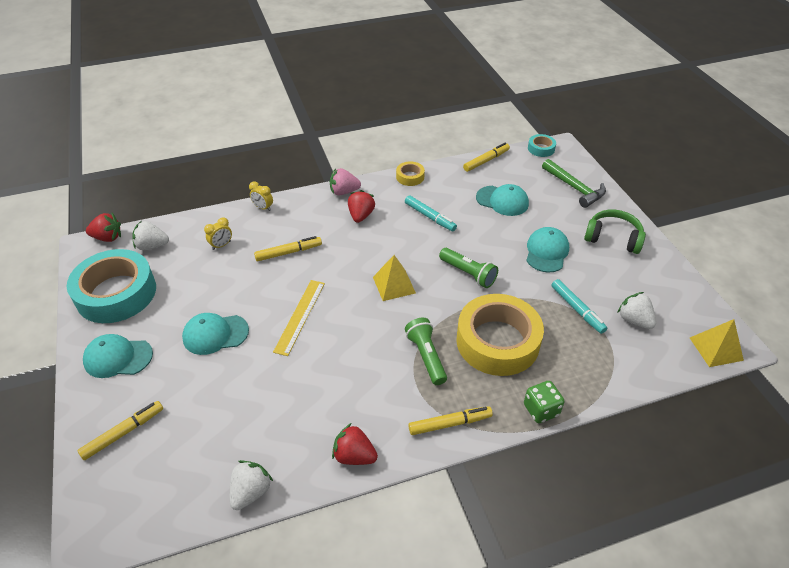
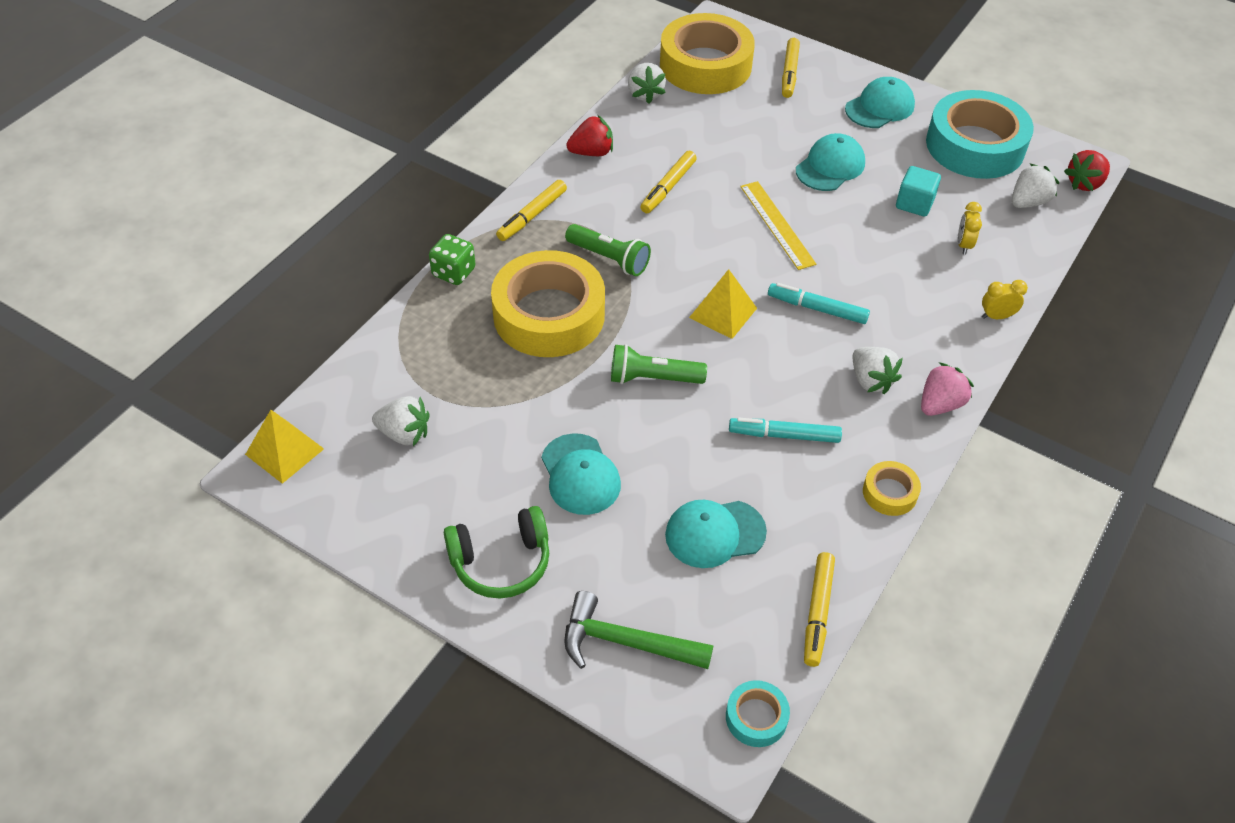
camera: 140 degrees right, 5 degrees up
(167, 491) = (705, 65): none -> yellow tape
(208, 281) = (914, 203): none -> turquoise cube
(288, 252) = (883, 280): yellow marker -> yellow marker (668, 187)
(361, 215) = (871, 380): red strawberry -> white strawberry
(577, 309) = (484, 407): turquoise marker -> turquoise marker (817, 309)

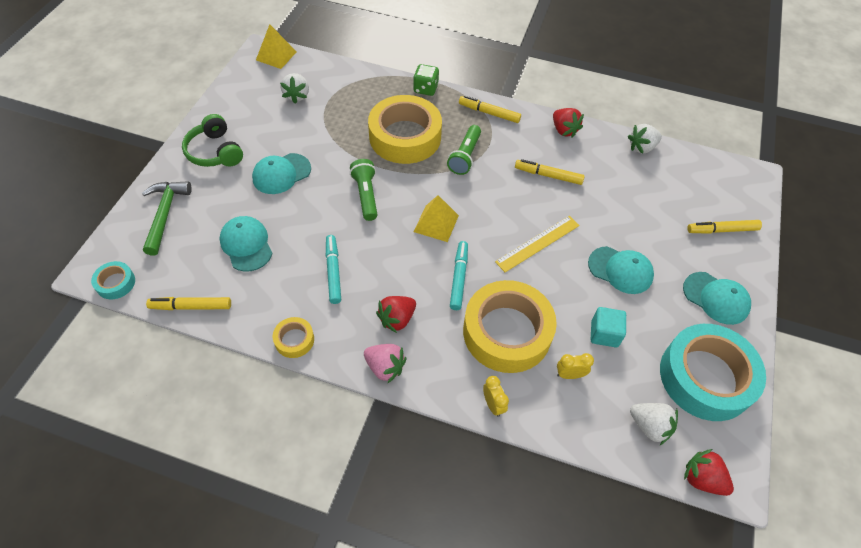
camera: 75 degrees right, 5 degrees up
(705, 65) = (697, 176): yellow tape -> yellow tape (507, 332)
(871, 380) = (397, 319): white strawberry -> red strawberry

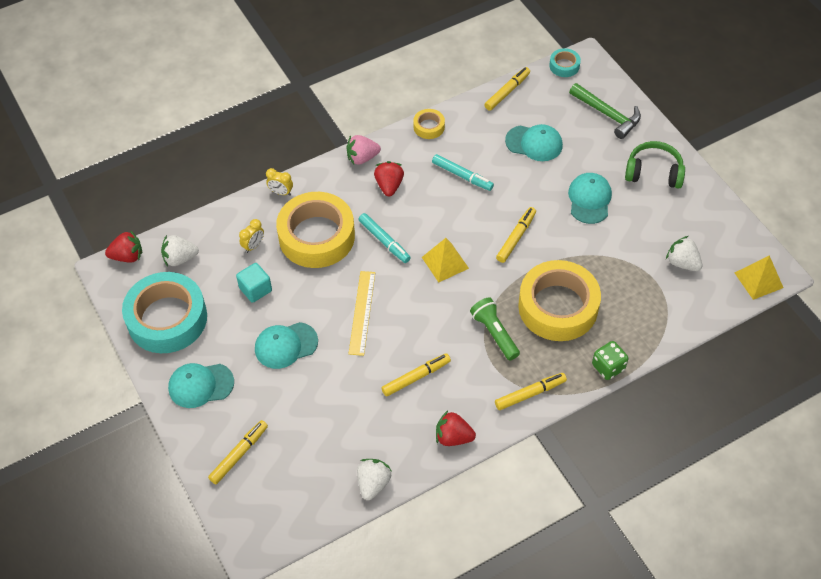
camera: 135 degrees right, 0 degrees up
(366, 195) = (516, 237): green flashlight -> yellow marker

